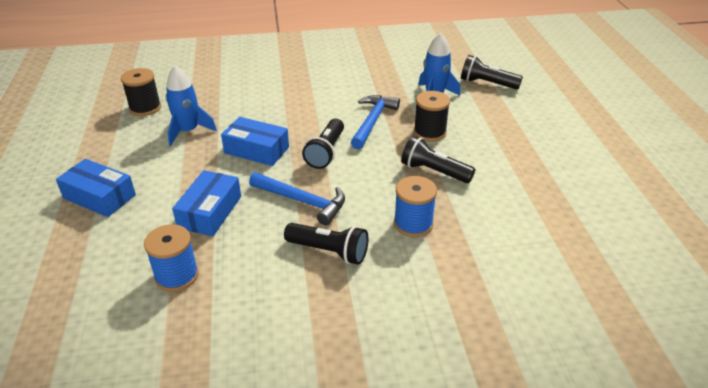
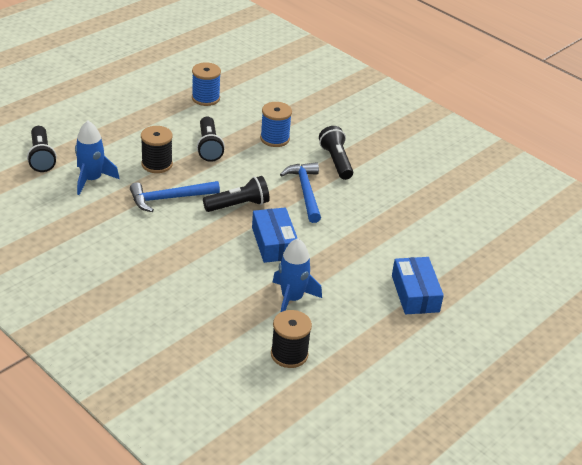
camera: 130 degrees left, 0 degrees up
(176, 275) = (425, 210): blue spool -> blue spool (205, 98)
(210, 212) = (363, 228): blue box -> none

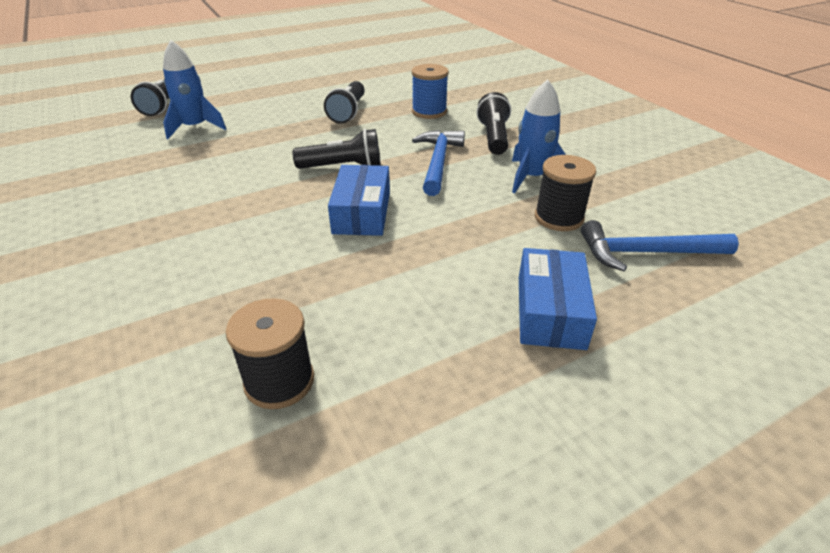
camera: 20 degrees right, 0 degrees up
(157, 164) = (278, 121): black spool -> black spool (559, 218)
(169, 198) = (265, 152): blue hammer -> blue hammer (646, 252)
(205, 98) = (374, 76): blue spool -> none
(292, 299) = (341, 289): blue rocket -> blue rocket (532, 177)

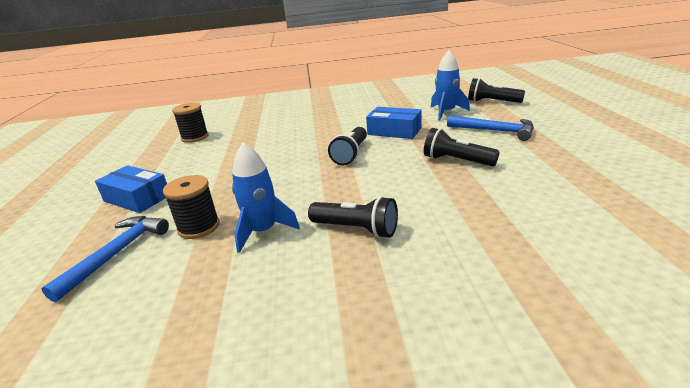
camera: 115 degrees right, 10 degrees down
(362, 212) = (287, 157): blue box -> blue box (394, 131)
(429, 112) = (443, 201): blue spool -> none
(438, 162) = (328, 190): blue hammer -> blue hammer (495, 131)

